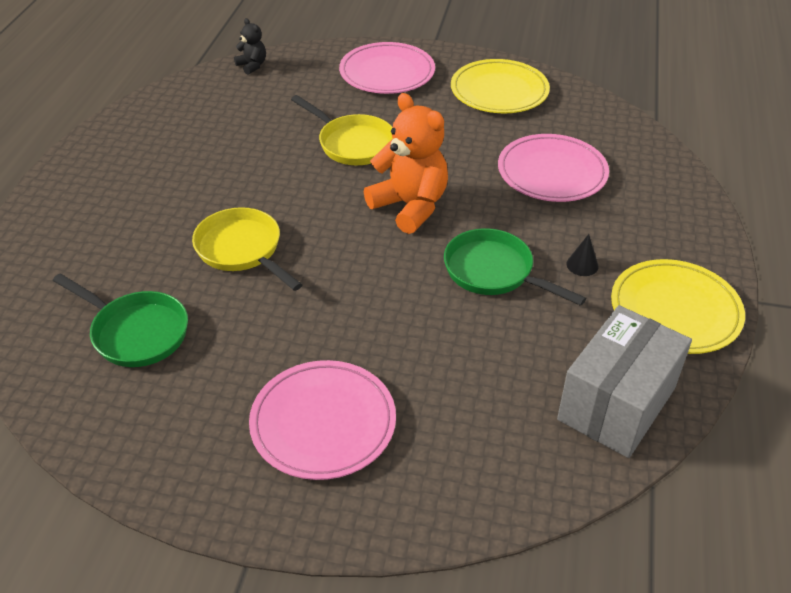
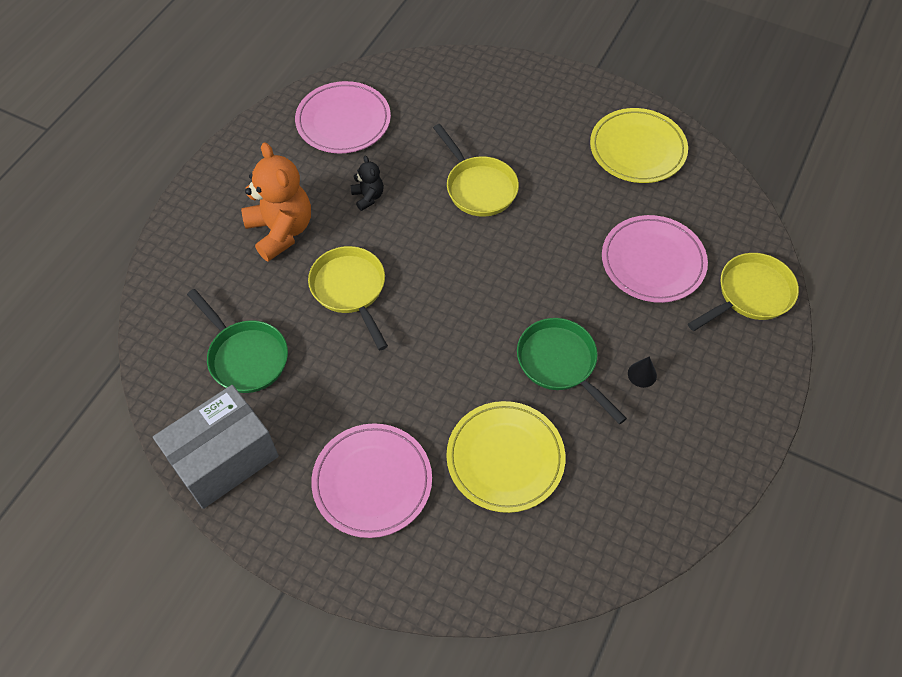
camera: 15 degrees right, 15 degrees up
(252, 66) = (411, 69): black teddy bear -> black teddy bear (368, 197)
(387, 73) = (536, 103): pink plate -> pink plate (343, 121)
(410, 206) = (509, 273): orange teddy bear -> orange teddy bear (281, 231)
(616, 403) = (618, 524): grey box -> grey box (224, 459)
(658, 181) = (750, 294): none -> yellow pan
(675, 310) = (707, 443): yellow plate -> yellow plate (505, 458)

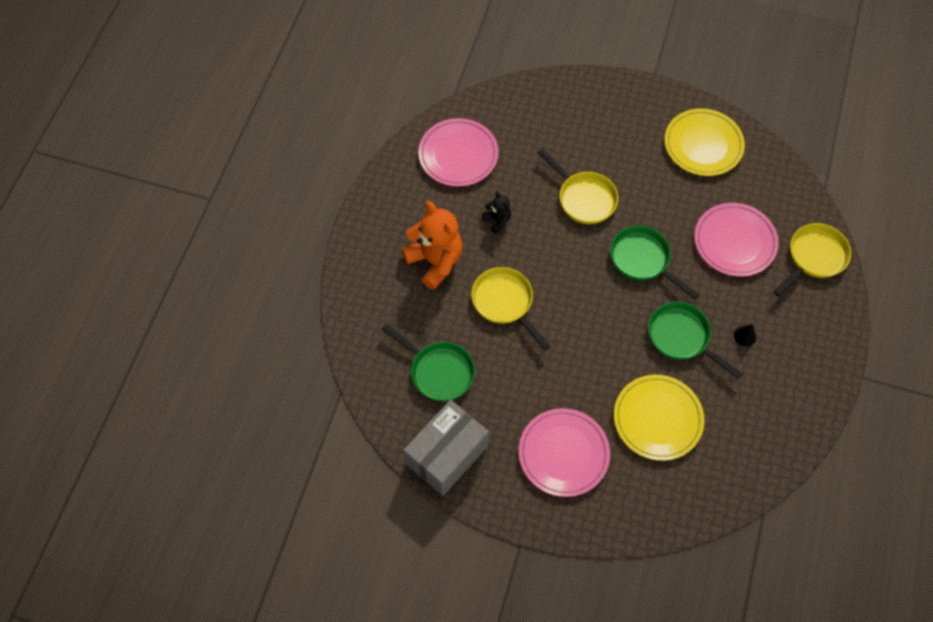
camera: 10 degrees left, 5 degrees up
(533, 266) = (642, 260): none -> green pan

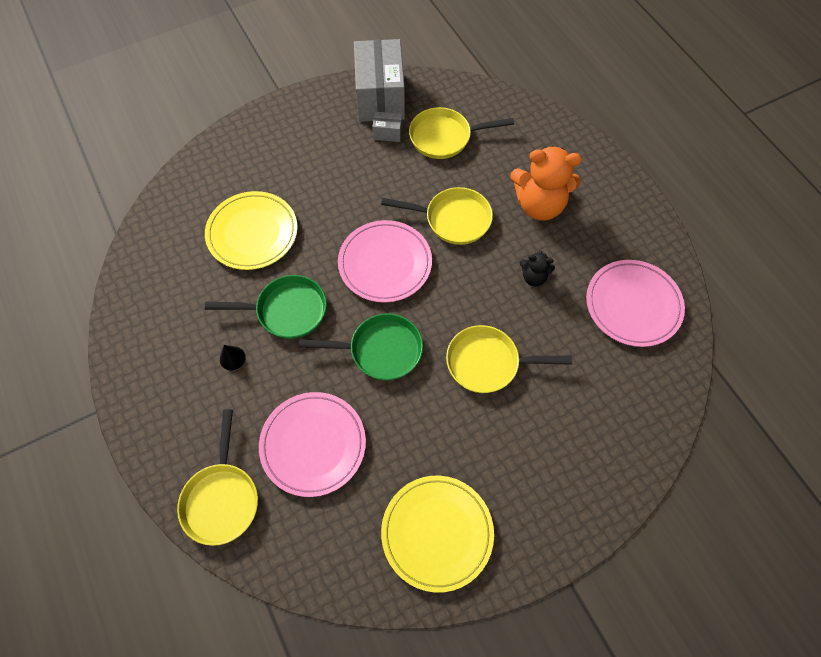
camera: 135 degrees right, 0 degrees up
(438, 371) = (444, 137): green pan -> yellow pan
(476, 415) = (387, 133): none -> grey box
(563, 453) = (301, 157): pink plate -> pink plate (385, 263)

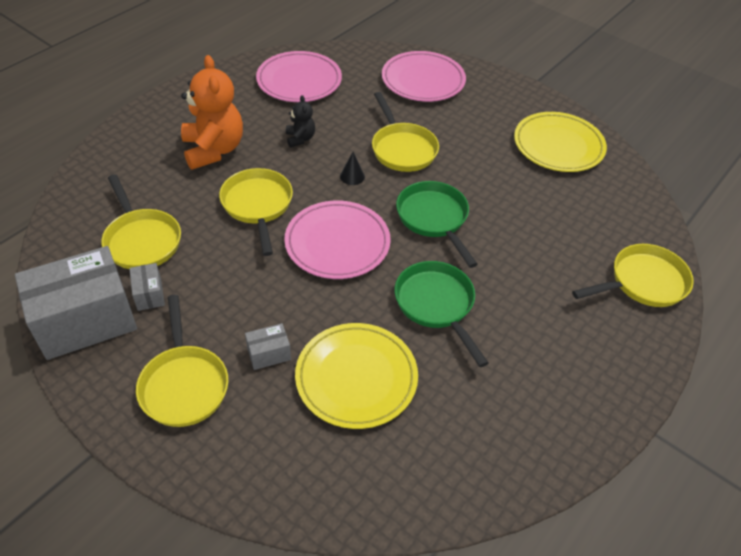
camera: 115 degrees left, 15 degrees down
(232, 358) = (516, 330): black cone -> black cone (352, 176)
(300, 188) = (269, 354): none -> grey box
(301, 138) = (184, 384): none -> yellow pan
(313, 445) = (551, 237): pink plate -> pink plate (423, 80)

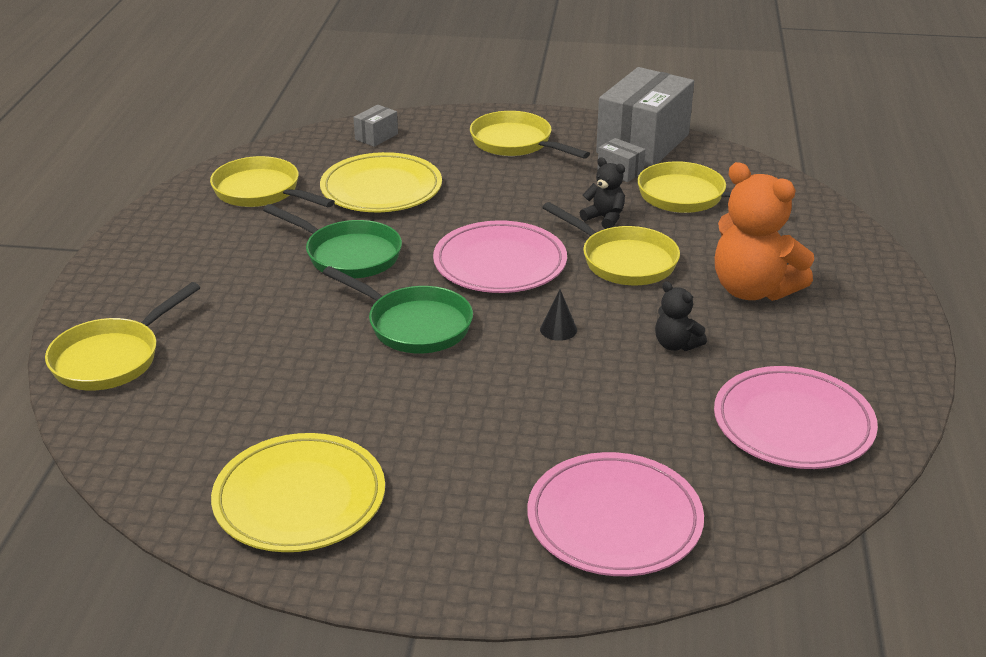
camera: 150 degrees right, 15 degrees down
(223, 249) = (604, 218): none -> black teddy bear
(269, 354) = (471, 176): grey box -> grey box (376, 136)
(402, 149) = (531, 389): yellow pan -> yellow pan (261, 192)

